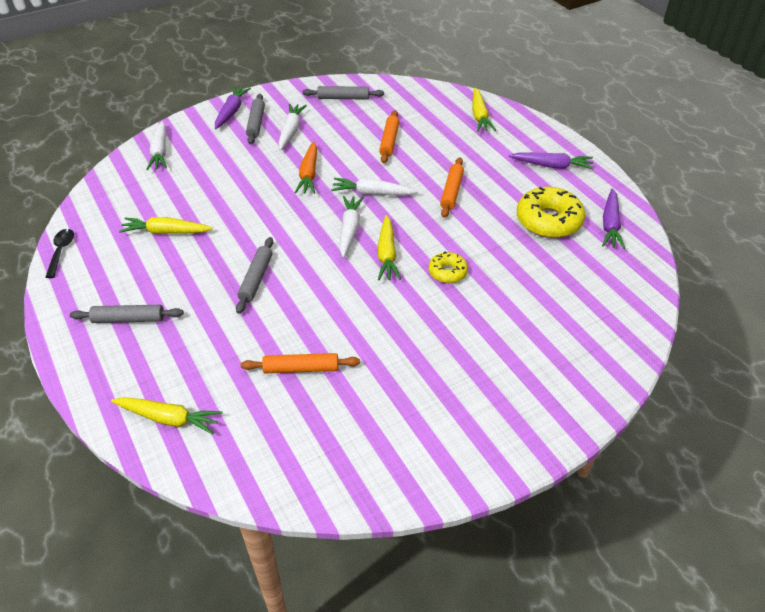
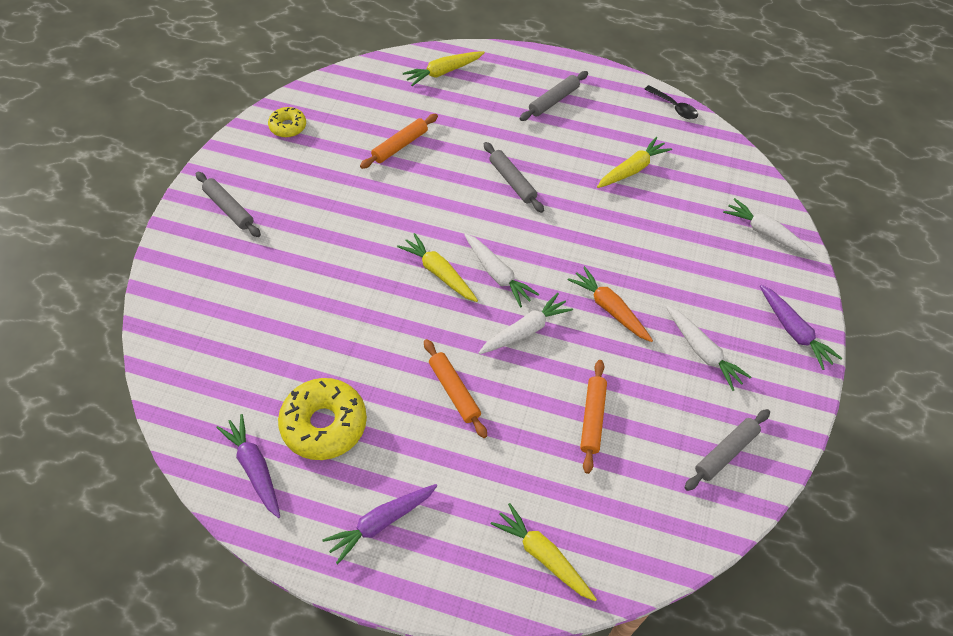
camera: 135 degrees right, 10 degrees up
(256, 123) = (748, 335): grey rolling pin -> grey rolling pin (229, 209)
(389, 141) = (592, 418): orange rolling pin -> orange rolling pin turned 45 degrees clockwise
(447, 272) = (370, 291): yellow donut -> yellow donut (288, 127)

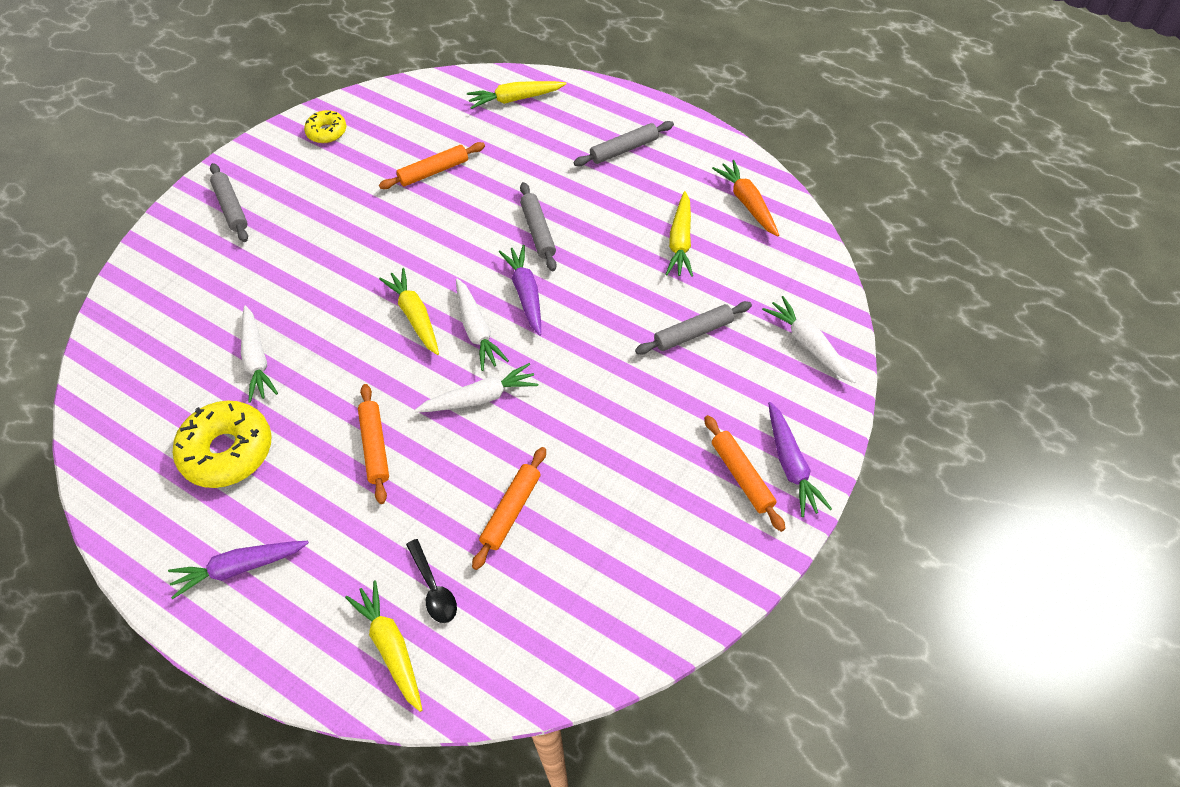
camera: 20 degrees right, 0 degrees up
(254, 468) = (140, 480): purple carrot -> purple carrot (526, 293)
(609, 309) = (584, 393): orange carrot -> orange carrot (747, 203)
(632, 169) = (680, 242): yellow carrot -> yellow carrot turned 120 degrees clockwise
(674, 107) = (761, 179): black spoon -> black spoon (433, 588)
(703, 352) = (671, 465): white carrot -> white carrot (257, 360)
(725, 452) = (646, 585): grey rolling pin -> grey rolling pin (693, 333)
(761, 348) = (742, 476): none -> orange rolling pin

